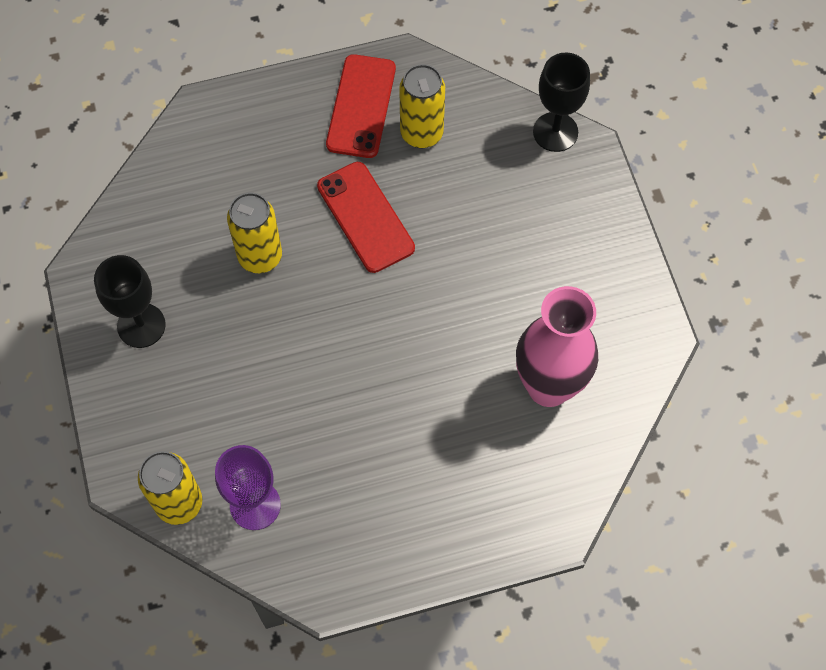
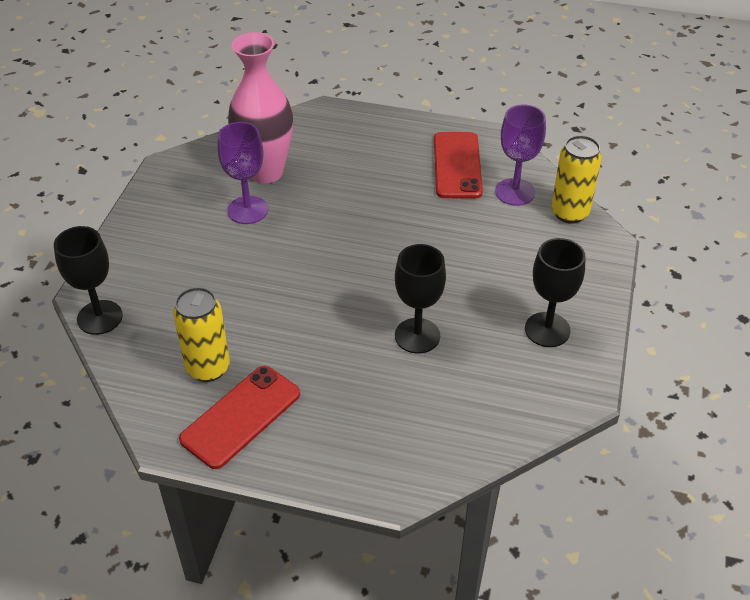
camera: 150 degrees left, 20 degrees down
(260, 256) = (417, 336): yellow can -> black goblet
(365, 217) = (308, 326): red phone -> red phone (457, 165)
(525, 322) = (247, 210): none -> purple goblet

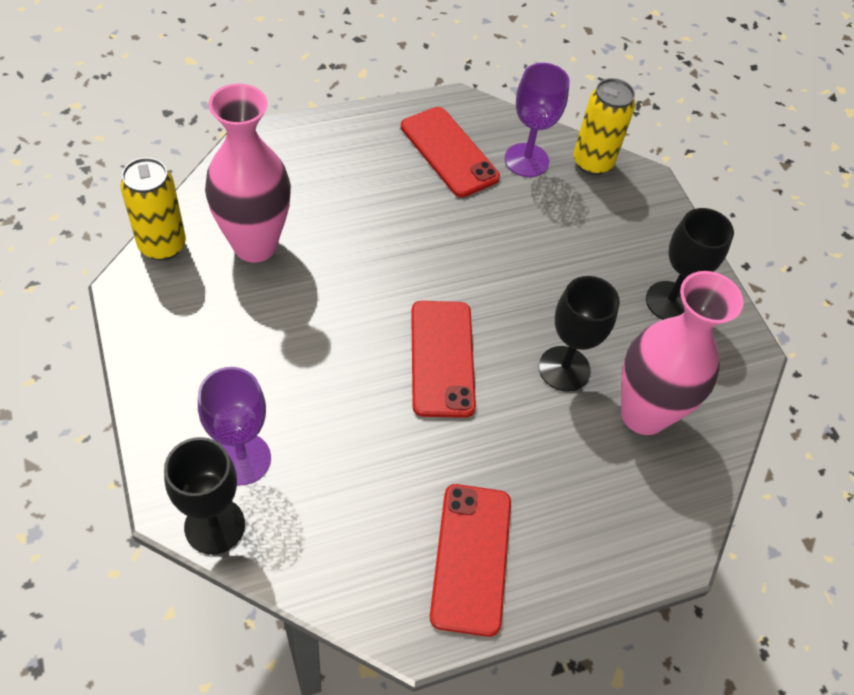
camera: 40 degrees left, 10 degrees up
(208, 368) = (390, 520): yellow can -> yellow can (162, 245)
(247, 210) = (273, 303): purple goblet -> purple goblet (242, 459)
(332, 290) = (442, 358): none -> red phone
(453, 392) = (643, 414): none -> pink vase

